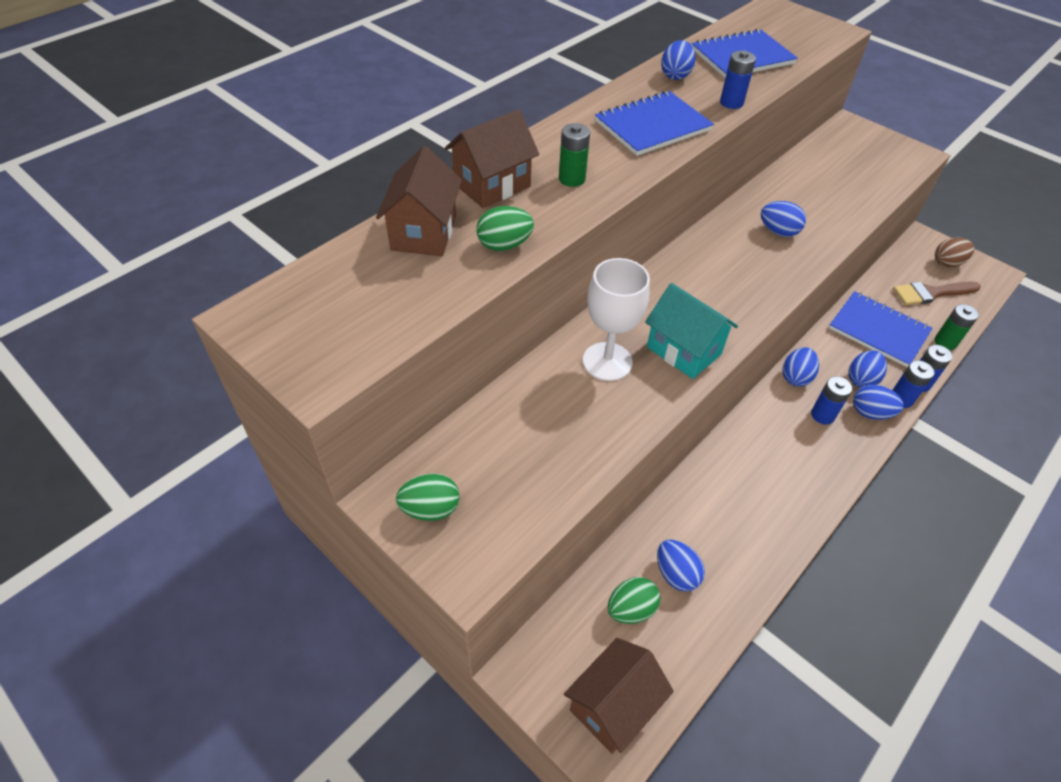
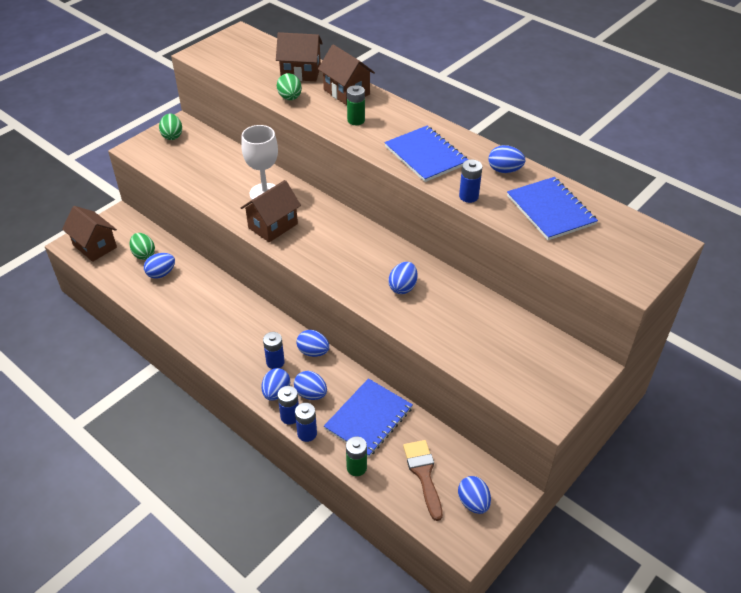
camera: 90 degrees right, 5 degrees down
(684, 350) = (273, 226): turquoise house -> brown house
(947, 263) = (473, 502): brown egg -> blue egg

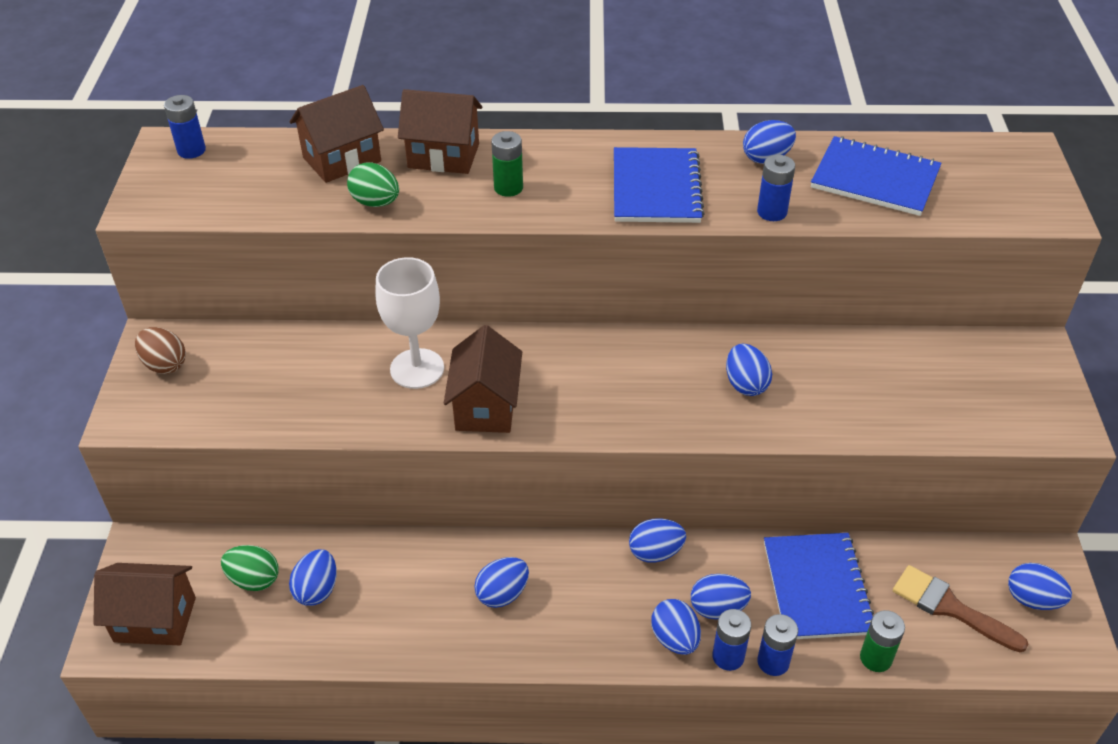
camera: 40 degrees left, 0 degrees up
(172, 136) = (165, 364): green egg -> brown egg
(228, 324) = (502, 594): none -> blue egg
(275, 362) = (625, 600): blue battery -> blue battery (191, 150)
(425, 155) = (656, 188): blue notebook -> blue notebook turned 75 degrees clockwise

